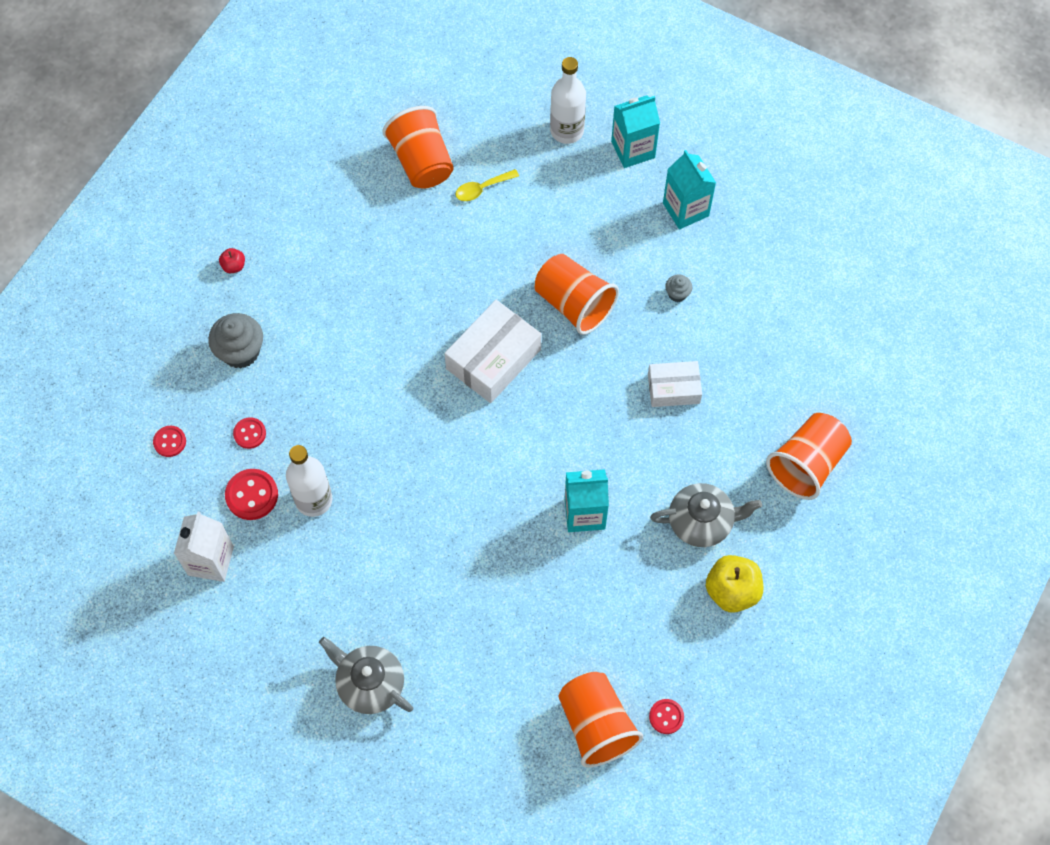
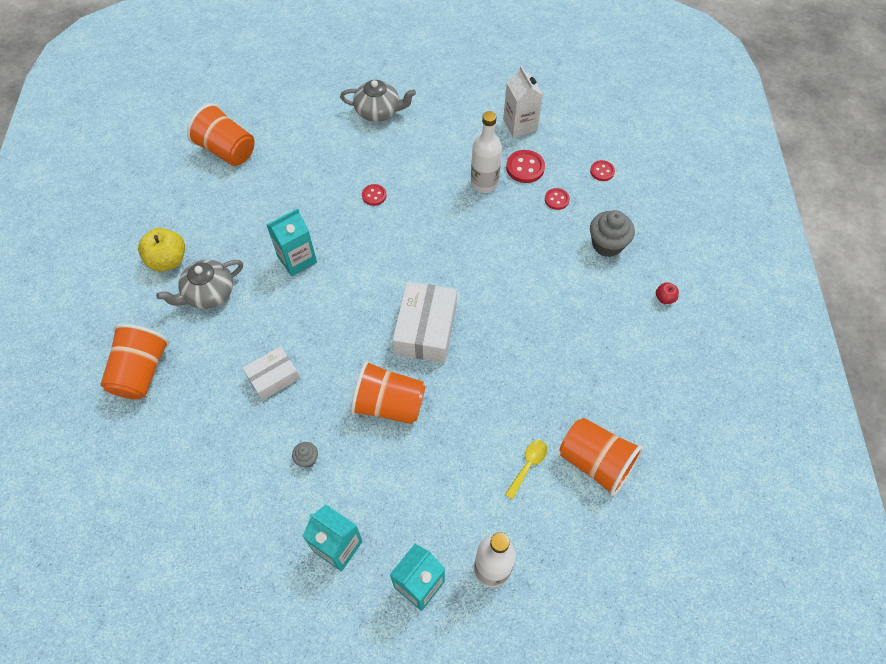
camera: 150 degrees right, 5 degrees down
(666, 717) = (184, 173): red button -> red button (374, 195)

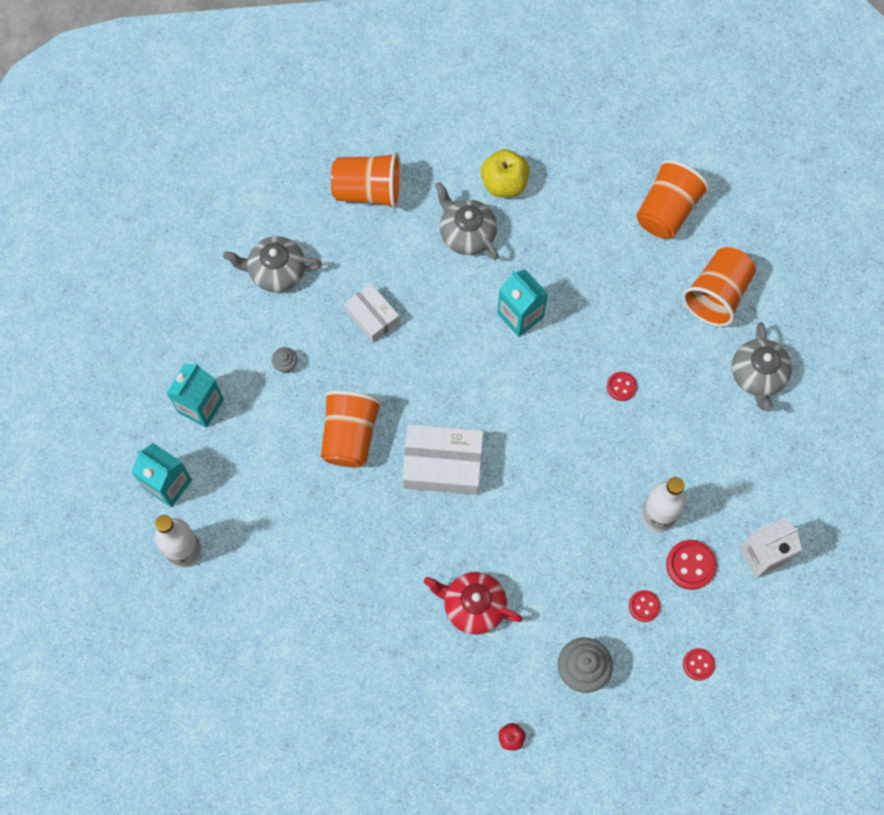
camera: 85 degrees right, 10 degrees up
(205, 463) = (276, 271): none -> grey teapot
(528, 465) = (291, 582): yellow spoon -> none
(554, 316) = (473, 606): none -> red teapot
(595, 462) = (298, 653): orange cup -> orange cup (717, 295)

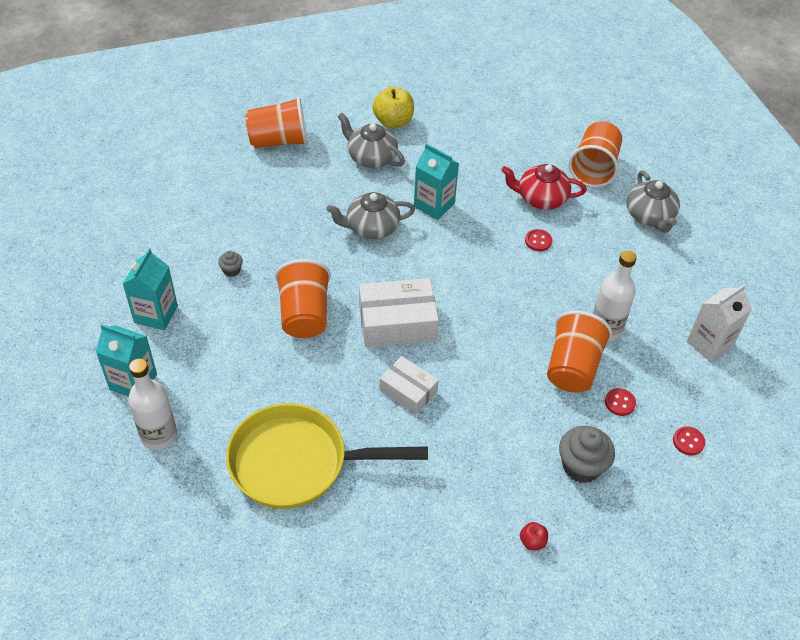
camera: 15 degrees left, 20 degrees down
(276, 271) = (209, 205): grey teapot -> grey teapot (371, 227)
(309, 608) = (297, 462): none -> yellow pan
(372, 316) = (303, 224): white box -> white box (408, 391)
(473, 606) = (459, 431): red teapot -> red teapot (541, 198)
(666, 211) = (532, 121): orange cup -> orange cup (572, 367)
(690, 565) = (649, 362): red button -> none

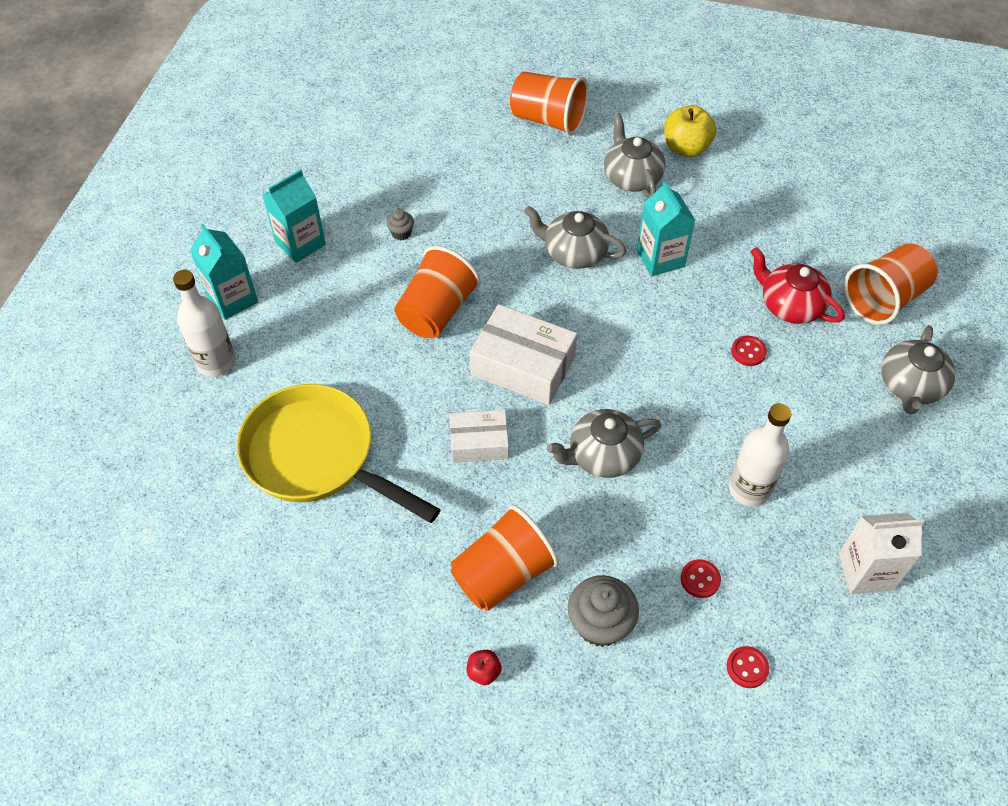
camera: 35 degrees right, 5 degrees up
(408, 391) = (479, 443): white box -> white box turned 75 degrees counterclockwise
(498, 356) = (602, 455): none -> grey teapot
(572, 367) = (676, 510): orange cup -> orange cup (503, 573)

